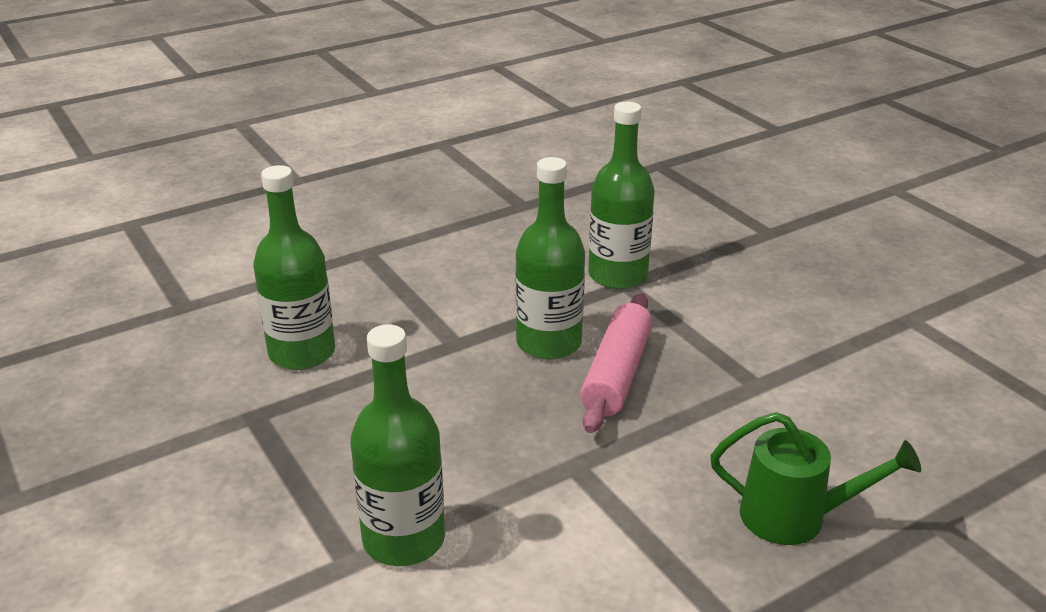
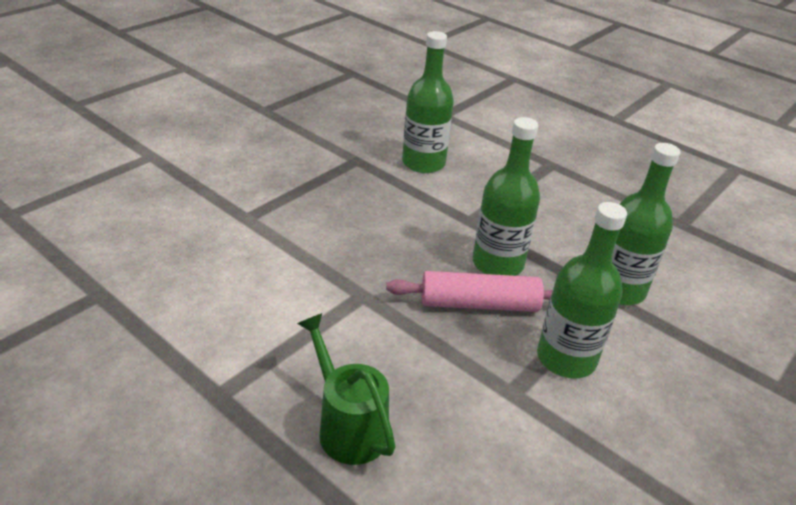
camera: 70 degrees right, 5 degrees up
(404, 539) = (269, 233): green bottle -> green bottle (566, 358)
(796, 517) = (347, 425): green watering can -> green watering can turned 150 degrees clockwise

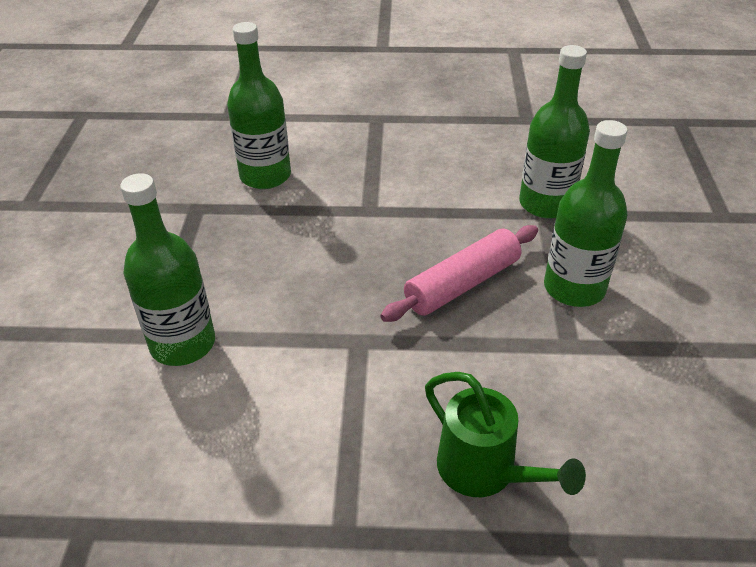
camera: 35 degrees left, 5 degrees up
(347, 425) = (486, 472): green watering can -> green watering can turned 150 degrees counterclockwise
(497, 263) = (436, 237): green bottle -> green bottle (183, 344)

